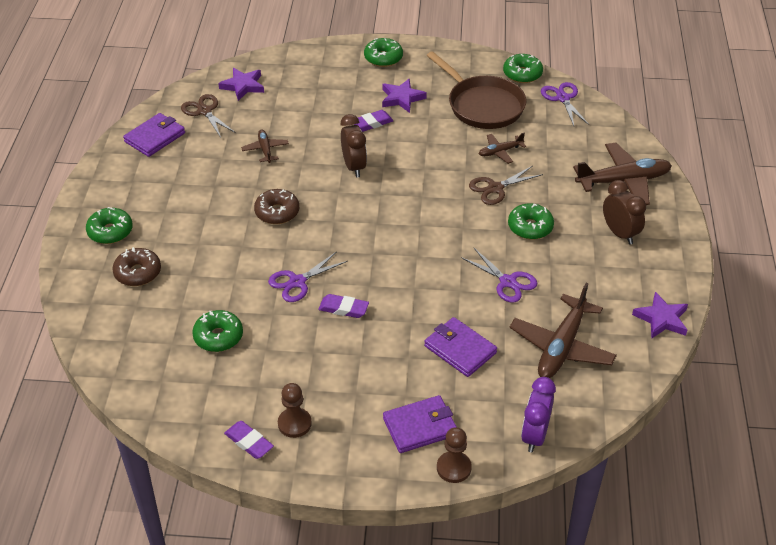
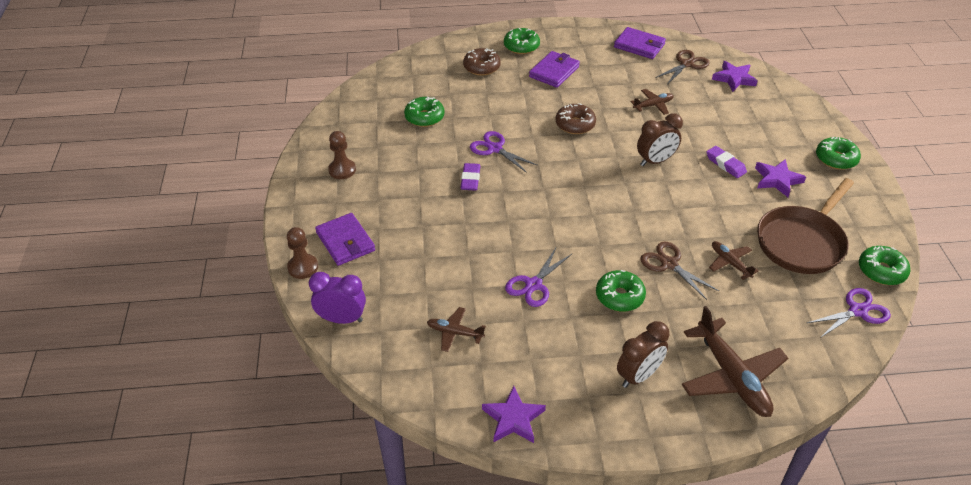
camera: 80 degrees right, 0 degrees up
(249, 442) = (322, 150): purple eraser -> none
(460, 349) = (437, 258): purple wallet -> purple wallet (554, 72)
(561, 347) = (454, 332): brown plane -> brown plane, size x0.51

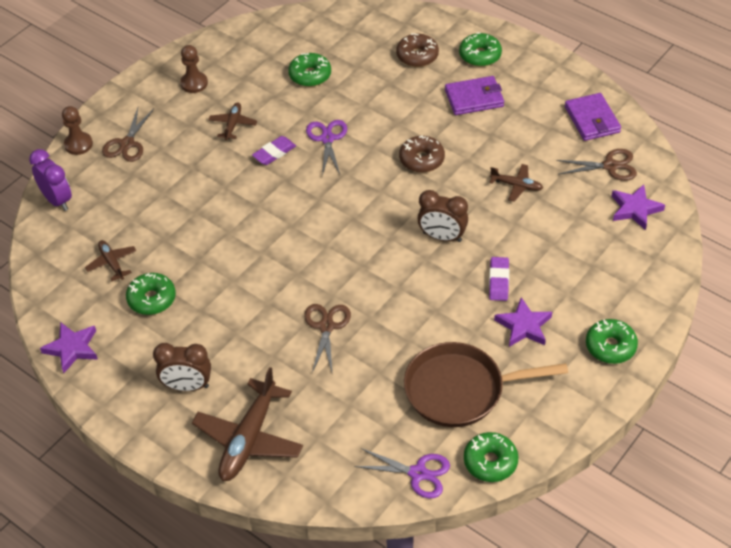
camera: 45 degrees right, 5 degrees up
(345, 241) = (127, 144): purple wallet -> brown scissors
(534, 285) = (208, 268): purple scissors -> none
(619, 296) = (254, 322): green donut -> green donut (152, 299)
(730, 263) = (375, 361): brown plane -> brown plane (233, 124)

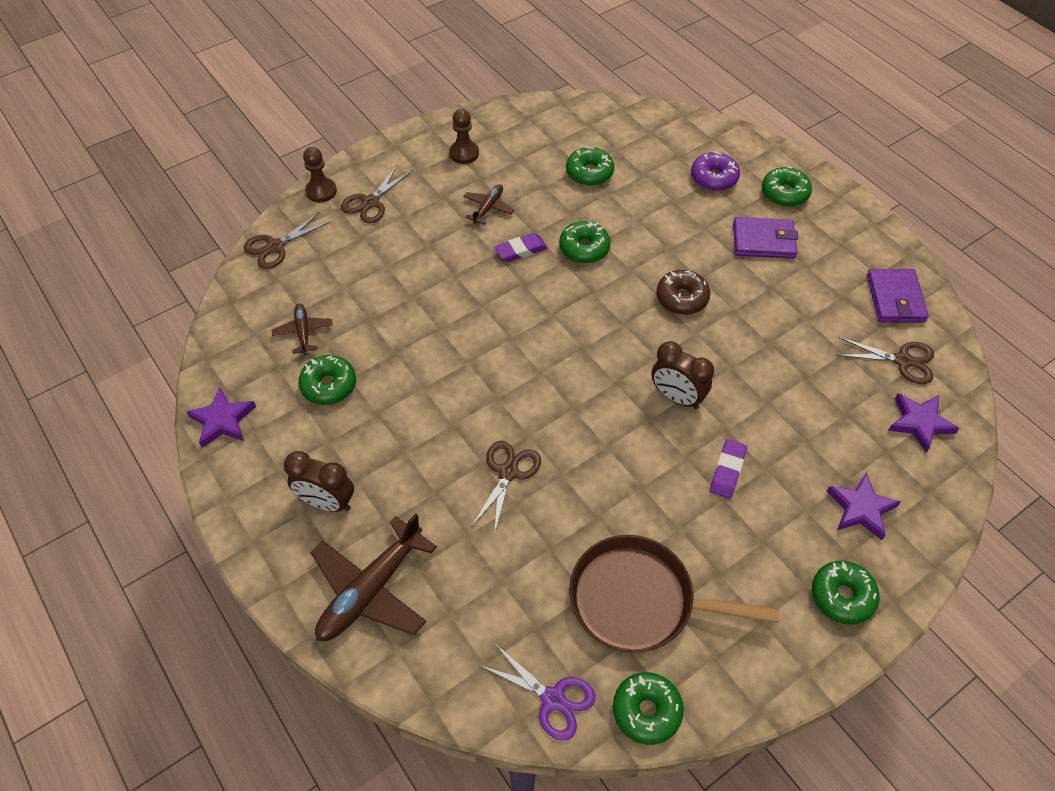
camera: 15 degrees right, 5 degrees up
(57, 200) = (275, 246): purple clock -> brown scissors
(327, 139) = (584, 248): purple scissors -> green donut
(417, 56) = (714, 178): brown donut -> purple donut
(516, 186) = (783, 357): brown plane -> none
(524, 326) = (741, 537): purple star -> purple star (861, 508)

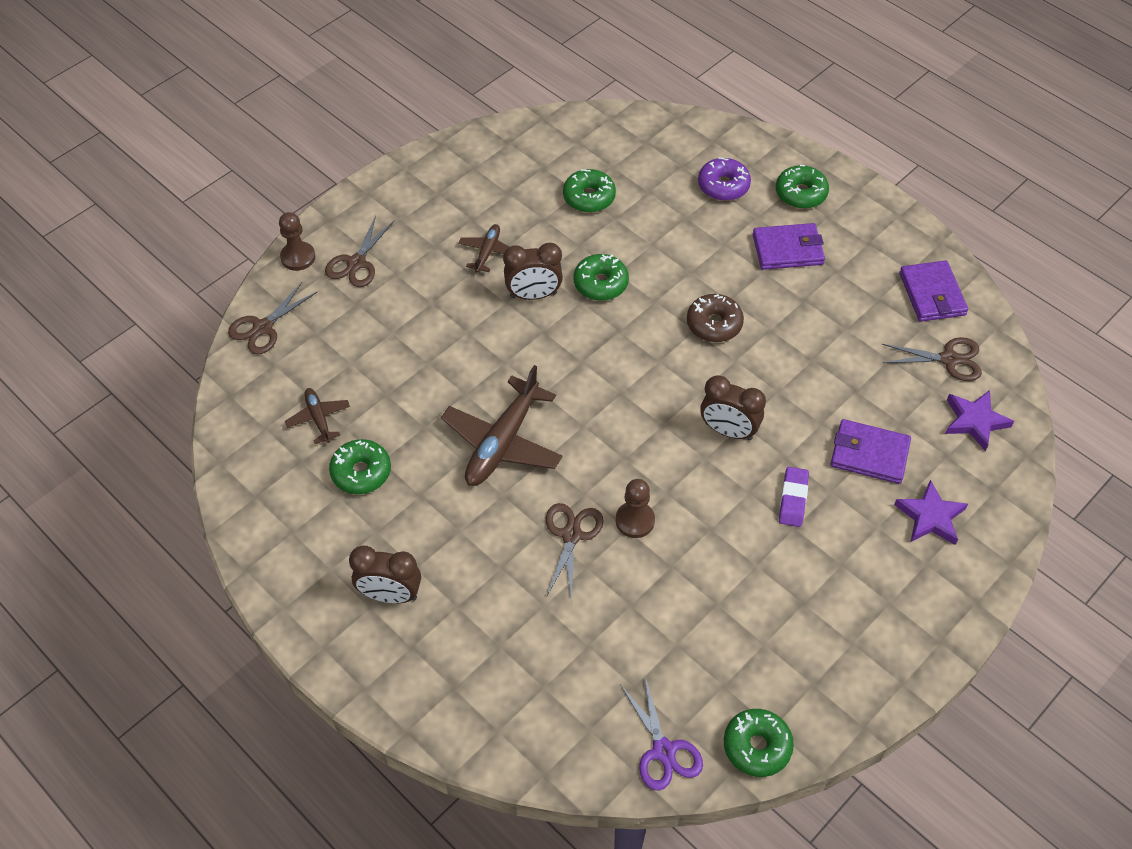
camera: 10 degrees left, 0 degrees up
(223, 420) = (256, 527): purple star -> none
(370, 590) = (457, 676): brown plane -> brown plane (502, 442)
(464, 153) = (447, 192): brown pawn -> brown pawn (635, 520)
(521, 250) = (533, 295): purple eraser -> brown clock
(553, 699) = (663, 751): purple scissors -> purple scissors turned 45 degrees clockwise
(639, 600) = (730, 642): brown pan -> none
(810, 439) = (869, 454): none -> purple wallet
(842, 596) = (925, 606): green donut -> none

